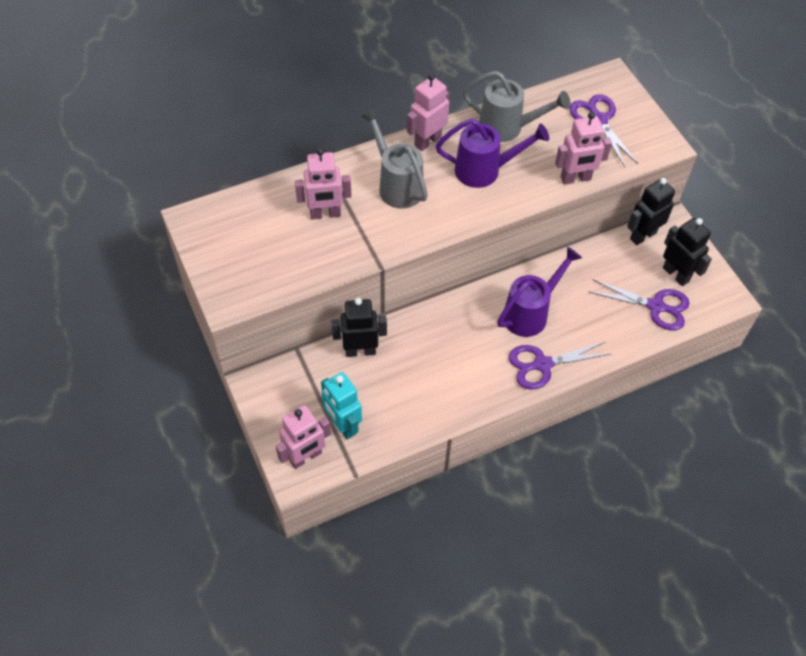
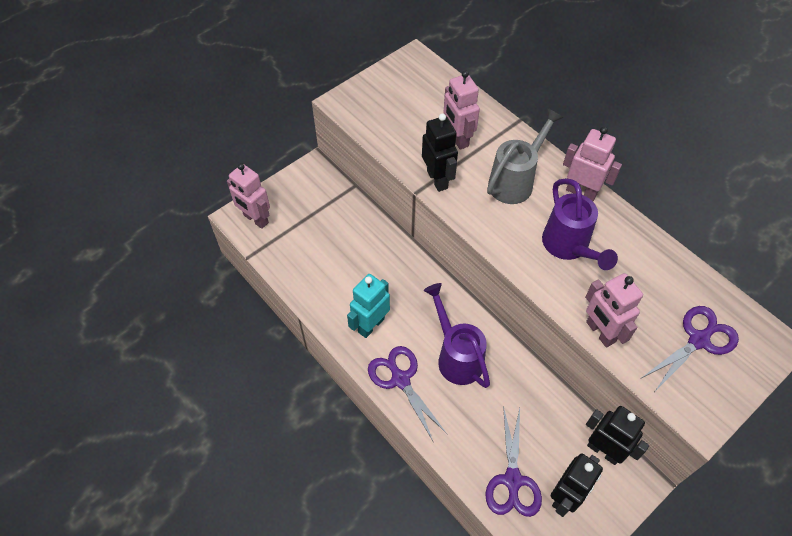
camera: 75 degrees right, 0 degrees up
(343, 425) = (291, 236): turquoise robot -> turquoise robot (371, 325)
(360, 351) = (366, 230): black robot -> black robot (437, 179)
(507, 128) = (637, 255): grey watering can -> none
(530, 313) = (456, 356): purple watering can -> purple watering can turned 150 degrees counterclockwise

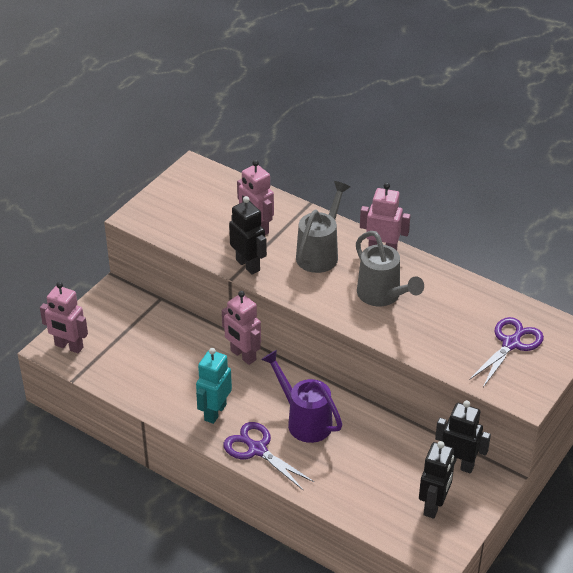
camera: 15 degrees left, 15 degrees down
(512, 480) = (383, 504): purple scissors -> none
(568, 247) = (382, 296): purple watering can -> grey watering can
(600, 332) = (427, 354): pink robot -> pink robot (243, 355)

